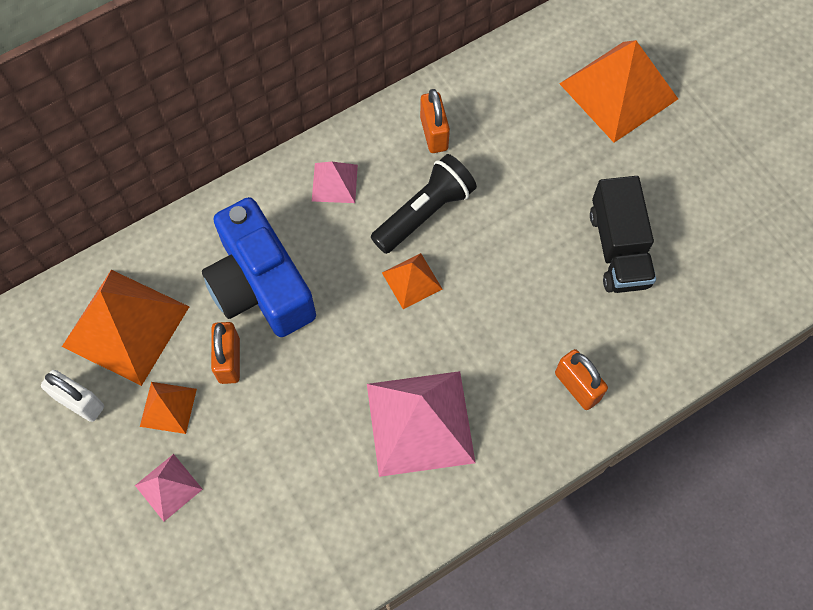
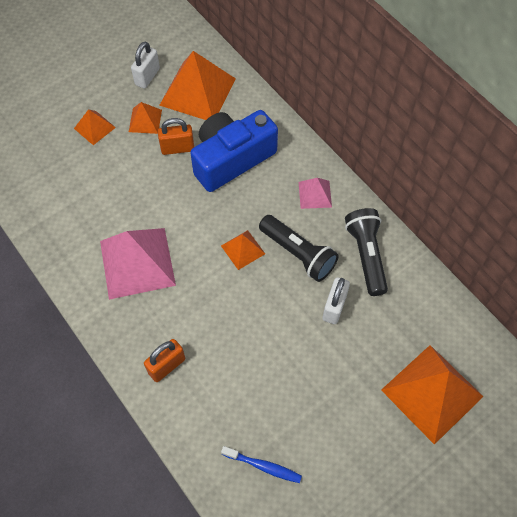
camera: 85 degrees right, 5 degrees down
(168, 487) = (94, 128): pink pyramid -> orange pyramid
(434, 133) = (366, 255): orange padlock -> black flashlight
(504, 179) = (334, 307): none -> white padlock
(618, 248) = (283, 395): black truck -> none
(706, 279) = (263, 466): none -> blue toothbrush

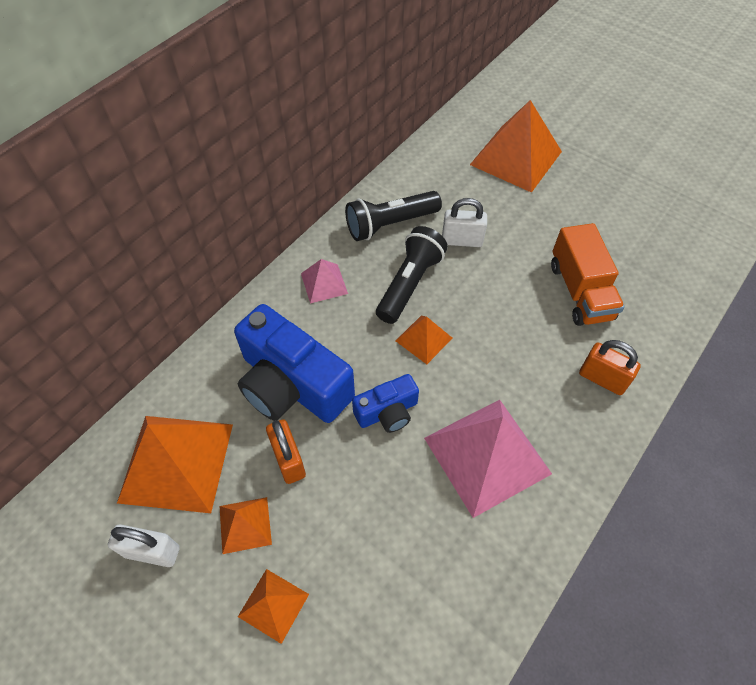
camera: 105 degrees left, 5 degrees down
(191, 211) = (387, 412): none -> blue camera
(253, 385) = (580, 291): none -> orange truck
(263, 466) = (653, 265): blue toothbrush -> none

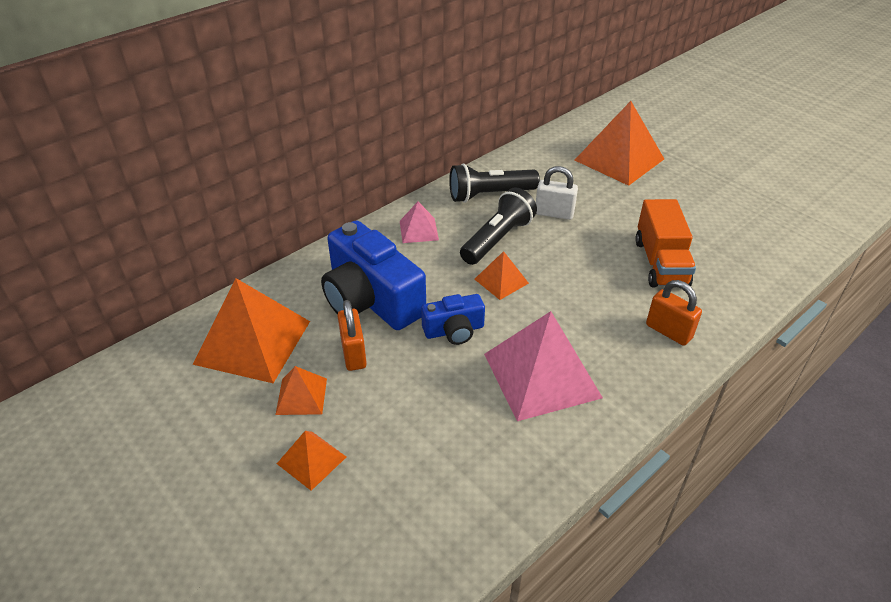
camera: 10 degrees right, 15 degrees down
(152, 552) = (213, 404): white padlock -> none

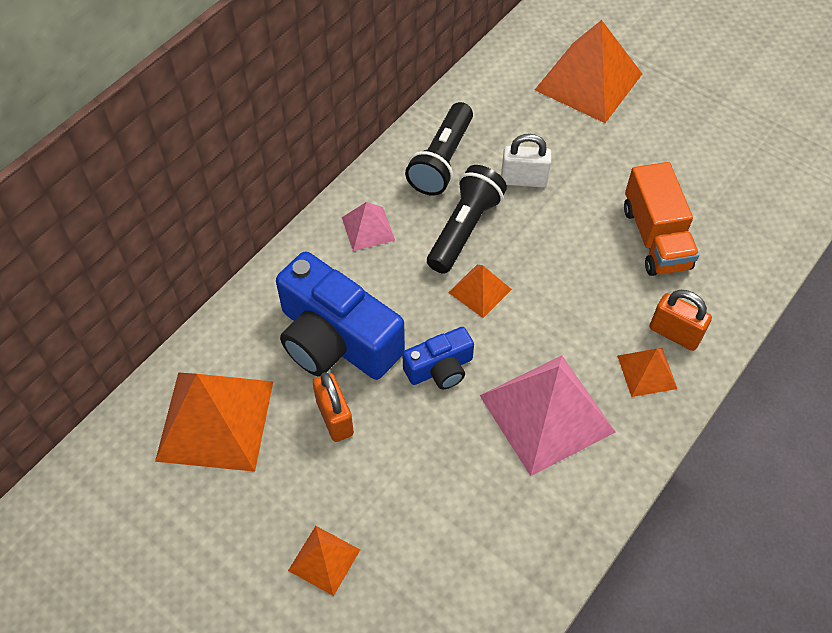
camera: 10 degrees left, 15 degrees up
(301, 396) = (291, 482): orange pyramid -> orange pyramid (647, 372)
(489, 195) = (442, 161): black flashlight -> black flashlight turned 45 degrees counterclockwise

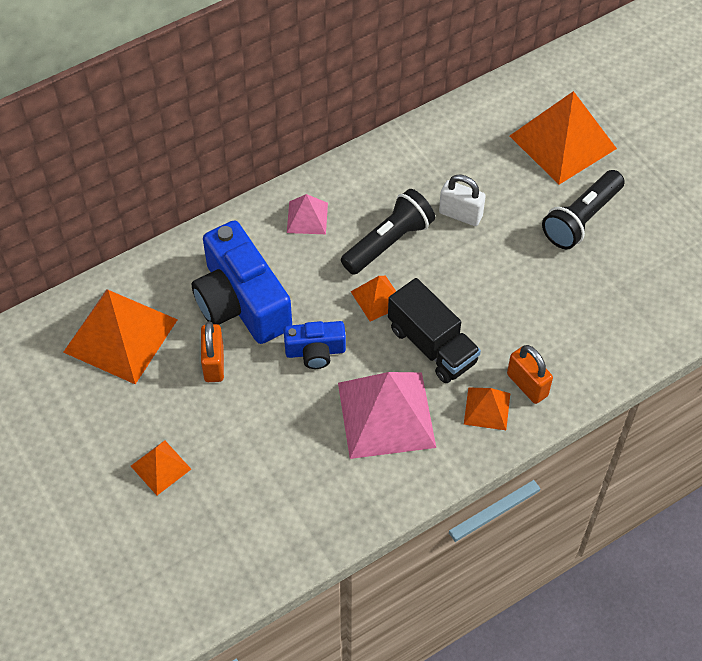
camera: 20 degrees right, 0 degrees up
(442, 161) = (396, 177): black flashlight -> black flashlight (581, 219)
(559, 323) = (432, 345): none -> black truck
(655, 237) = (552, 299): orange truck -> none

